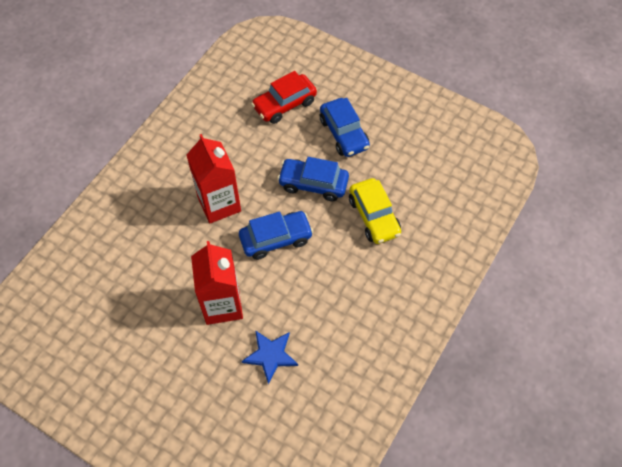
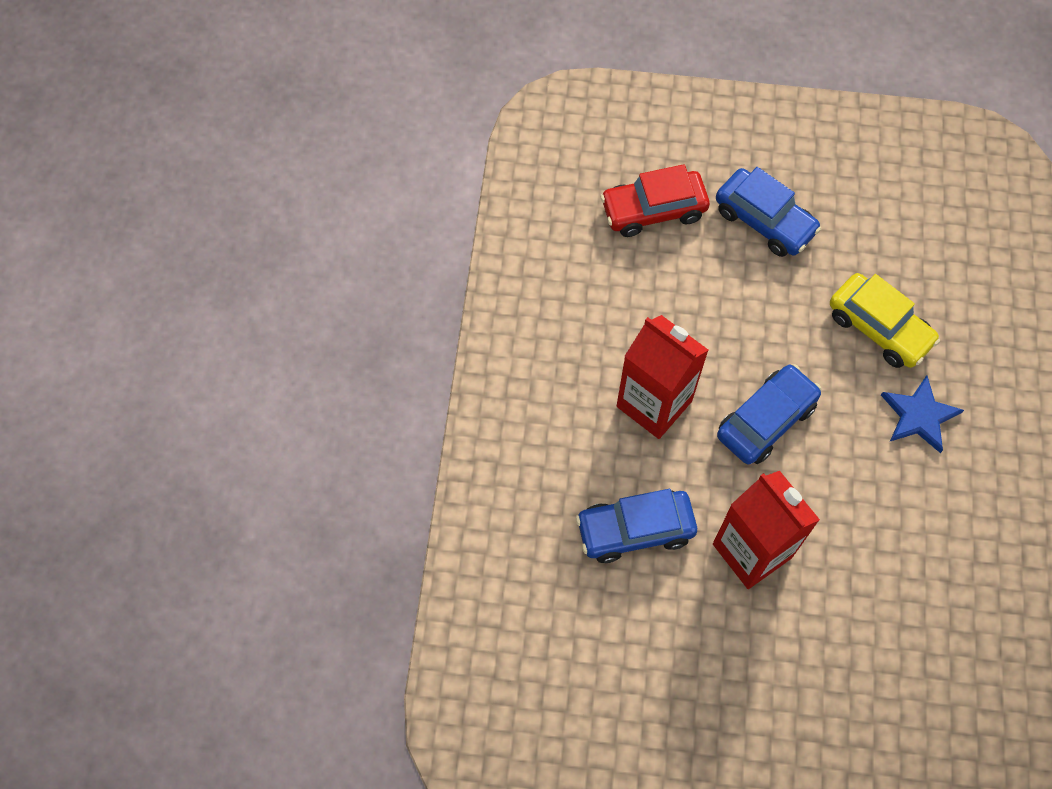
camera: 25 degrees left, 5 degrees up
(270, 355) = (861, 592): blue star -> blue star (919, 416)
(284, 104) = (653, 210): red car -> red car turned 45 degrees clockwise
(313, 184) = (768, 316): blue car -> blue car (635, 530)

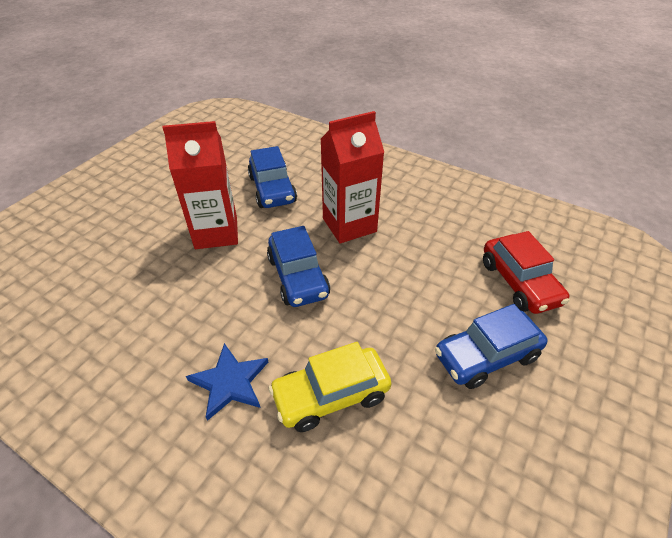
camera: 115 degrees right, 20 degrees down
(635, 530) = (272, 189): blue car -> blue car turned 150 degrees clockwise
(653, 210) = (519, 282): red car -> red car turned 150 degrees clockwise

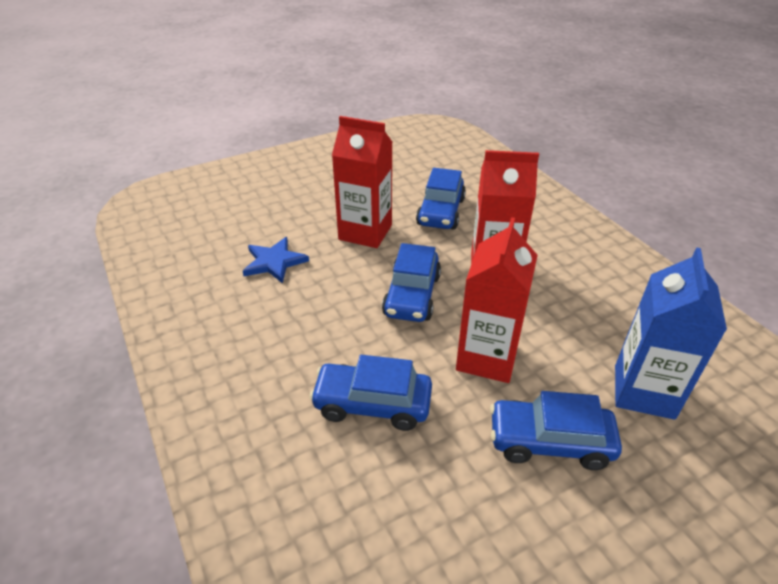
camera: 30 degrees right, 5 degrees down
(230, 382) = (297, 355): blue star -> blue star (274, 262)
(331, 395) = (372, 404): yellow car -> blue car
(395, 306) = (487, 357): none -> red carton
(519, 282) = (644, 391): red car -> blue carton

